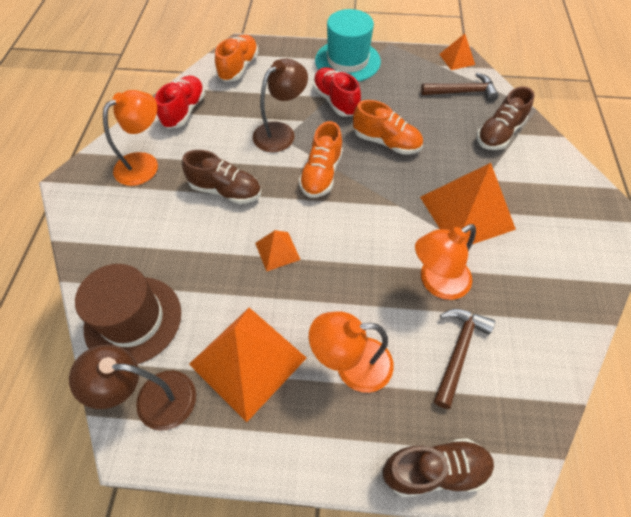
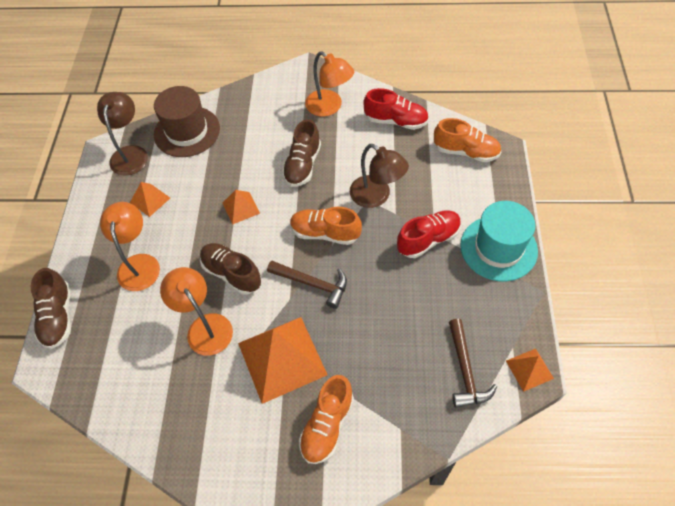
camera: 90 degrees right, 0 degrees up
(247, 360) = (150, 200): orange pyramid -> orange pyramid, size x0.49
(386, 142) = (372, 287): orange shoe -> orange shoe (327, 425)
(458, 351) = (141, 339): brown hammer -> brown hammer (313, 284)
(499, 134) = (397, 405): brown shoe -> brown shoe (232, 273)

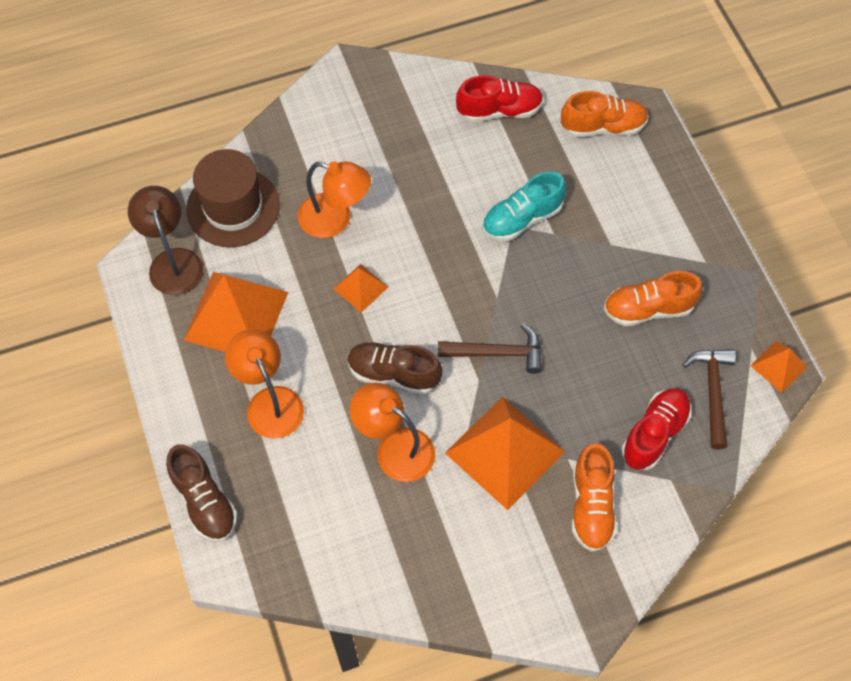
camera: 25 degrees left, 5 degrees up
(150, 200) = (236, 315): orange pyramid -> orange pyramid, size x2.05
(302, 165) = (410, 206): brown shoe -> none
(325, 233) = (481, 286): orange shoe -> orange shoe (648, 309)
(329, 107) = (405, 116): orange lamp -> orange lamp (335, 219)
(376, 196) = (521, 219): brown lamp -> turquoise shoe
(428, 239) = (607, 253): red shoe -> red shoe (654, 434)
(465, 371) = (712, 392): brown hammer -> brown hammer turned 150 degrees counterclockwise
(498, 248) = (690, 237): turquoise hat -> none

